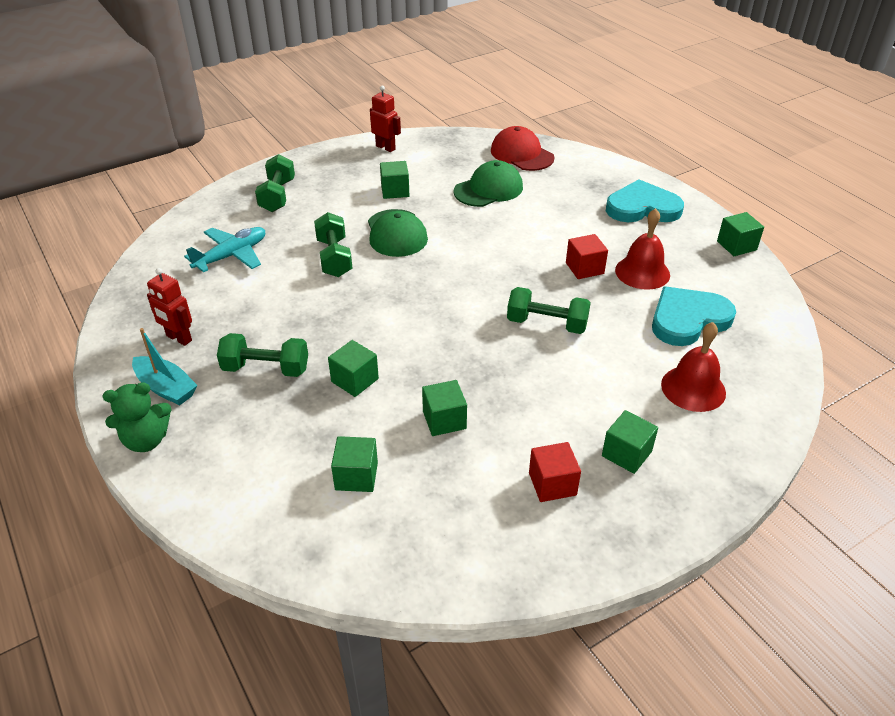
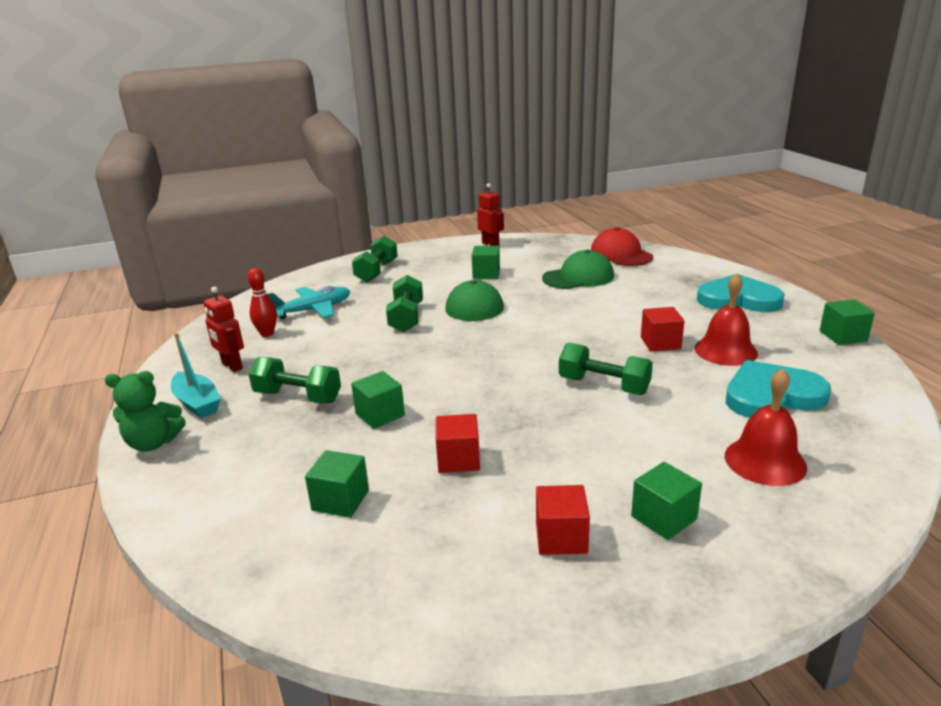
camera: 15 degrees right, 15 degrees down
(196, 292) = (267, 334): none -> red bowling pin
(444, 420) = (458, 459): green cube -> red cube

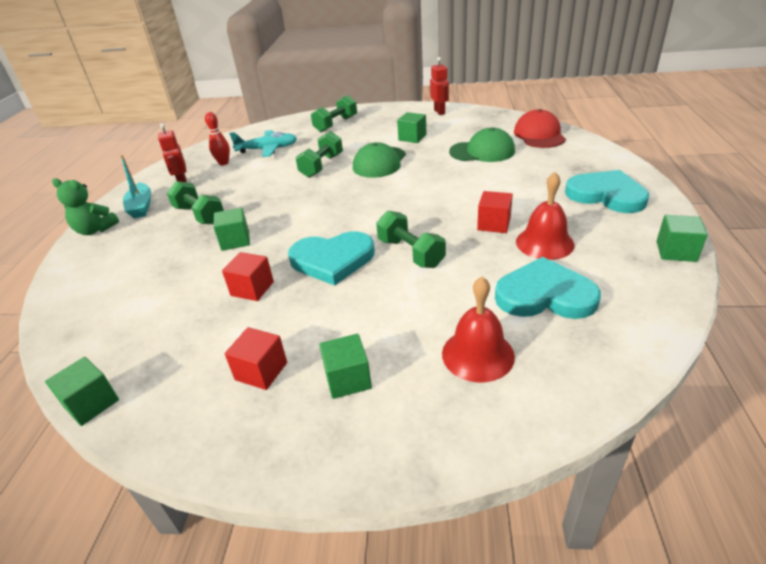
camera: 25 degrees right, 10 degrees up
(340, 500) = (155, 299): green cube -> green cube (91, 403)
(524, 410) = (332, 260): none -> turquoise heart

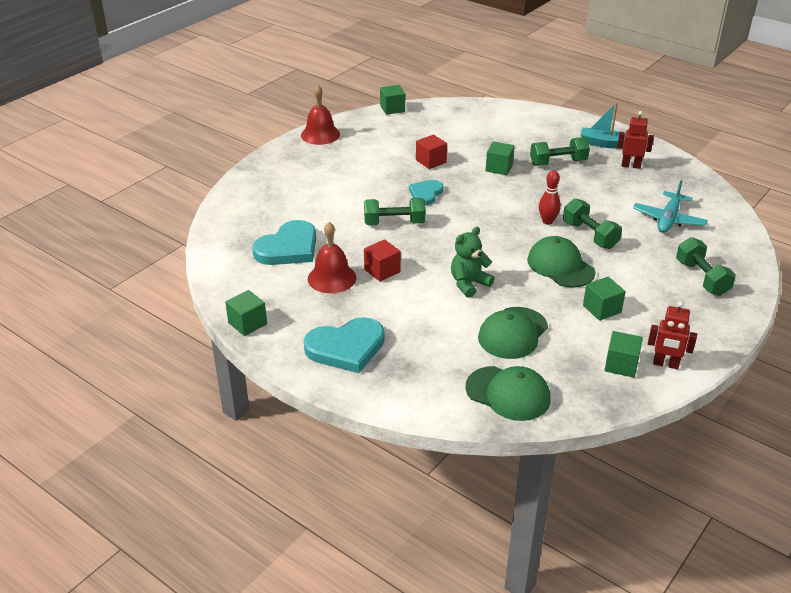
camera: 120 degrees right, 0 degrees up
(95, 230) = (583, 124): green teddy bear -> green teddy bear (469, 284)
(223, 163) = (658, 191): red bowling pin -> red bowling pin (547, 221)
(261, 371) = (356, 148): red cube -> none
(332, 260) = (426, 194): turquoise heart -> turquoise heart, size x0.61
(348, 379) = (318, 167): green cube -> green cube (621, 365)
(478, 354) = (281, 205): red bell -> red bell (320, 135)
(539, 135) = (508, 393): red cap -> green cap

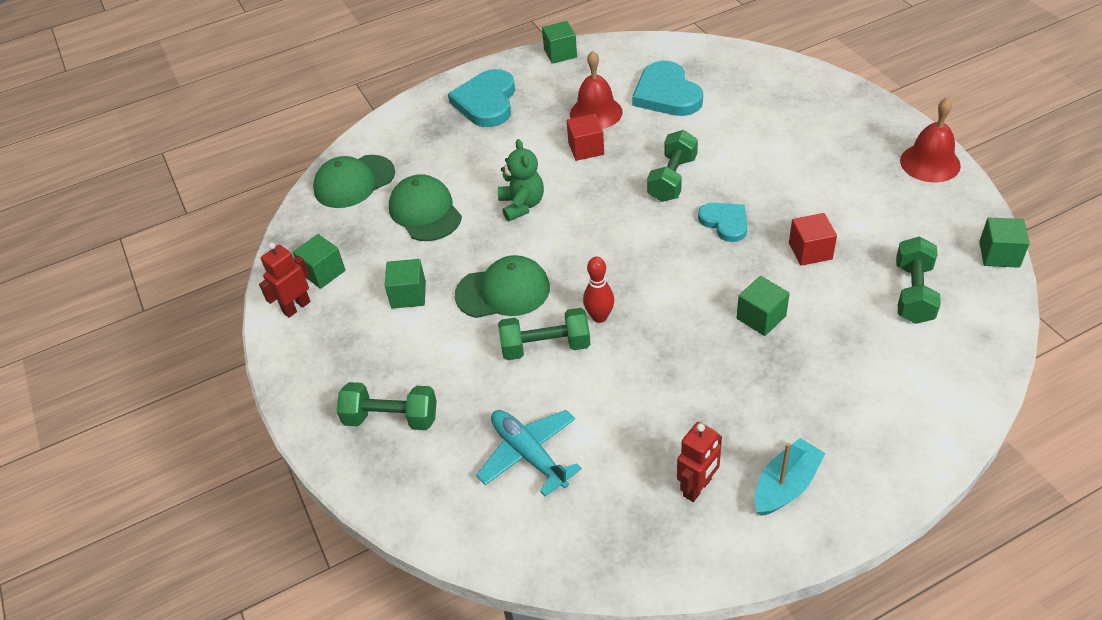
camera: 120 degrees right, 10 degrees up
(558, 162) = (748, 394): green dumbbell -> green dumbbell (913, 293)

